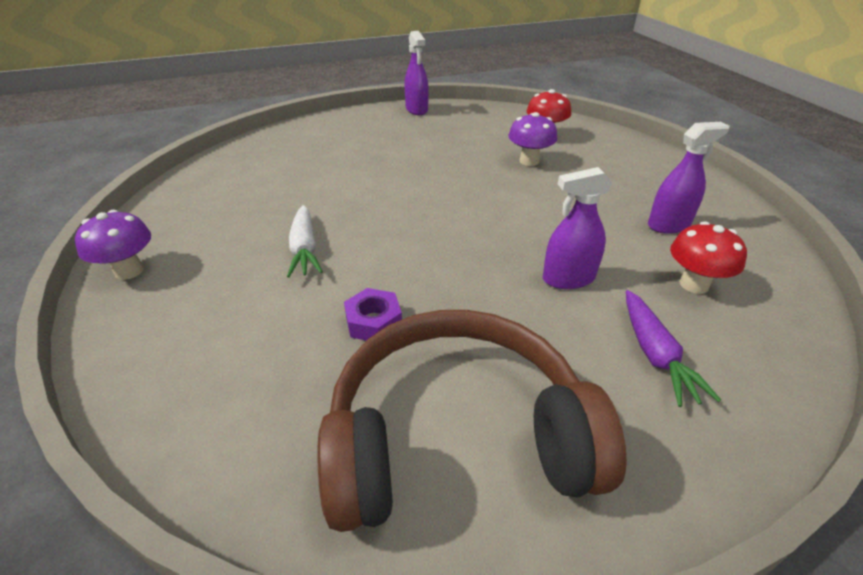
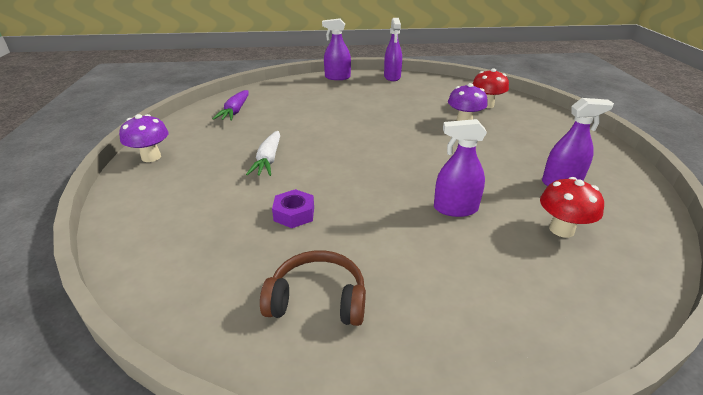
camera: 15 degrees right, 5 degrees down
(346, 117) = (337, 77): none -> purple spray bottle
(457, 438) = (318, 299): brown headphones -> brown headphones, size x0.51
(655, 355) = (501, 274): purple carrot -> purple carrot (235, 111)

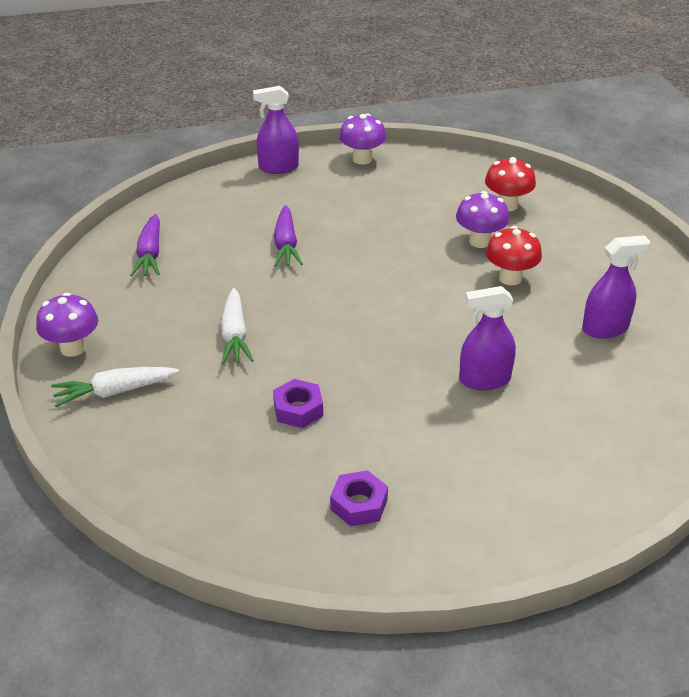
camera: 10 degrees left, 5 degrees up
(161, 187) = (114, 392): none -> white carrot
(318, 299) = (359, 504): brown headphones -> purple nut
(327, 114) = (286, 245): none -> purple carrot
(392, 77) = (362, 159): purple spray bottle -> purple mushroom
(561, 229) = (603, 392): red mushroom -> red mushroom (510, 278)

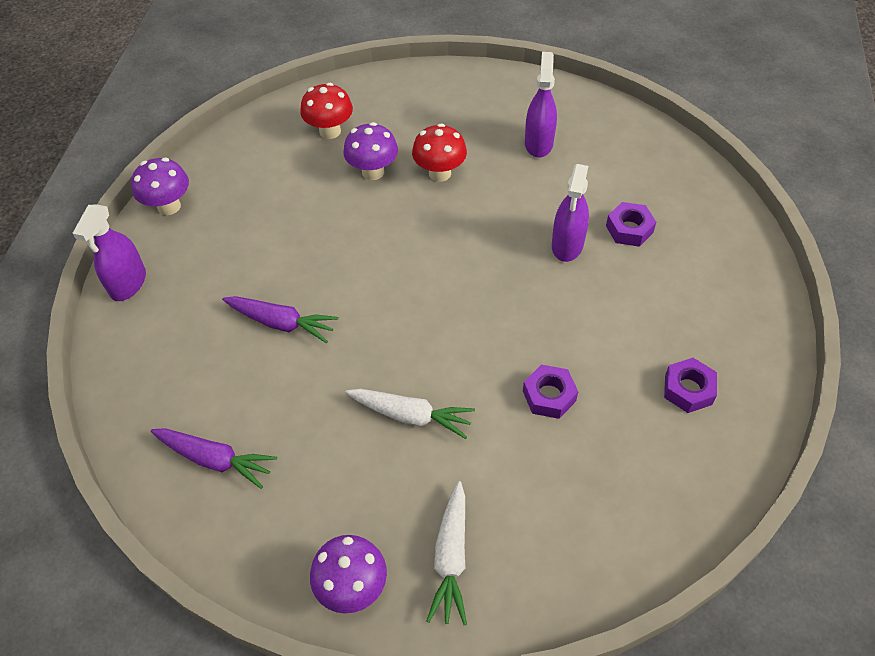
camera: 65 degrees left, 15 degrees up
(539, 418) = (629, 229): none -> purple nut

